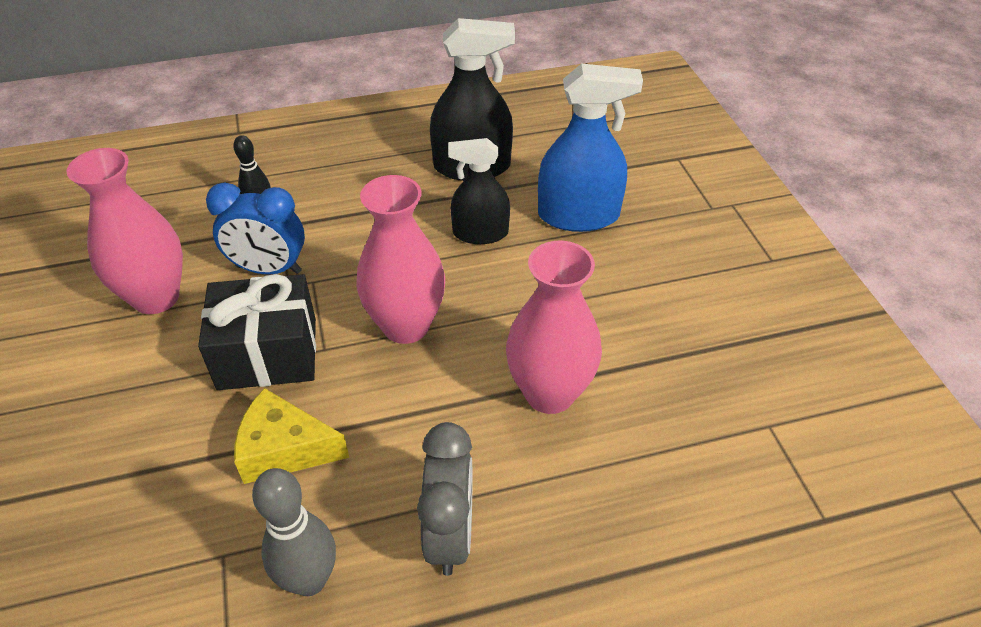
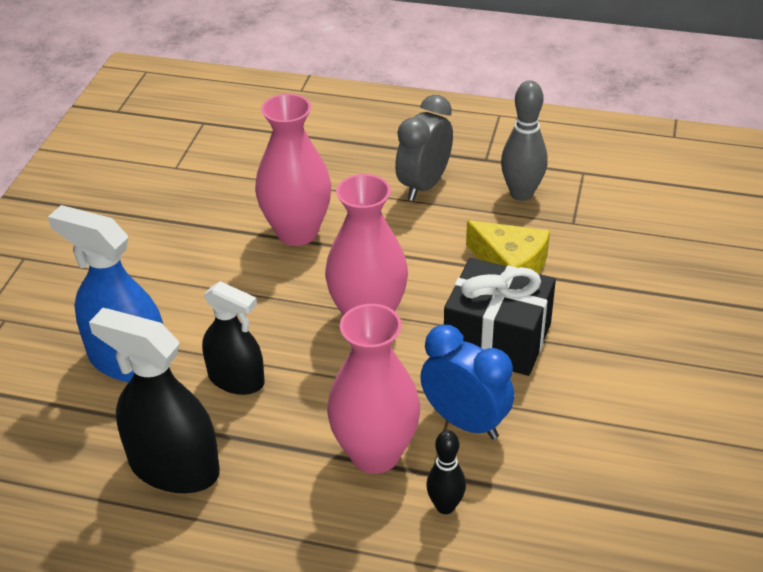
camera: 150 degrees left, 5 degrees down
(156, 297) = (588, 433): pink vase -> pink vase (375, 454)

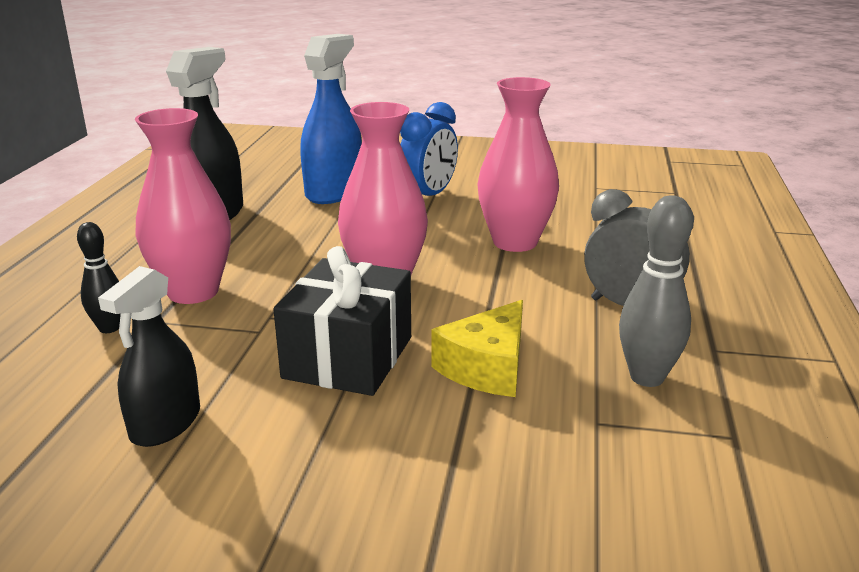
camera: 85 degrees right, 15 degrees down
(236, 379) = (305, 229): black spray bottle -> black spray bottle (165, 424)
(465, 422) = (219, 338): blue clock -> blue clock (428, 196)

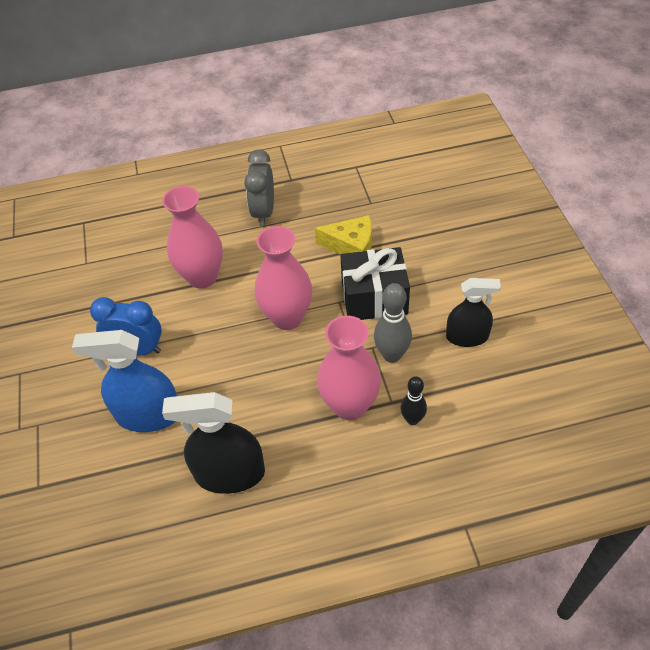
camera: 110 degrees left, 25 degrees up
(647, 377) = (328, 195): grey bowling pin -> grey bowling pin (392, 355)

